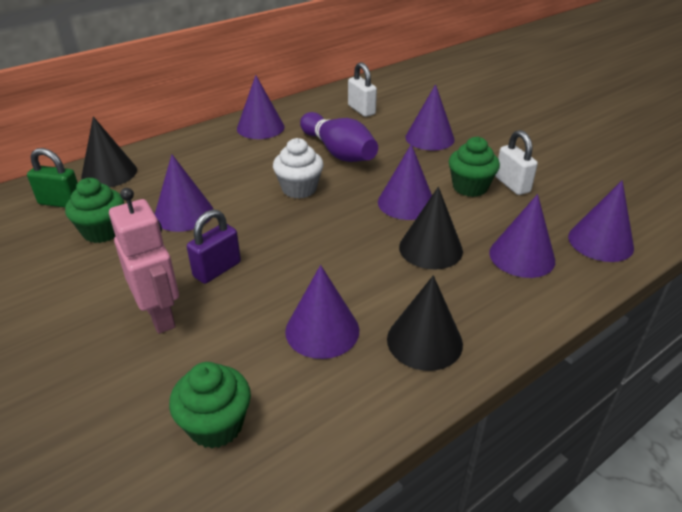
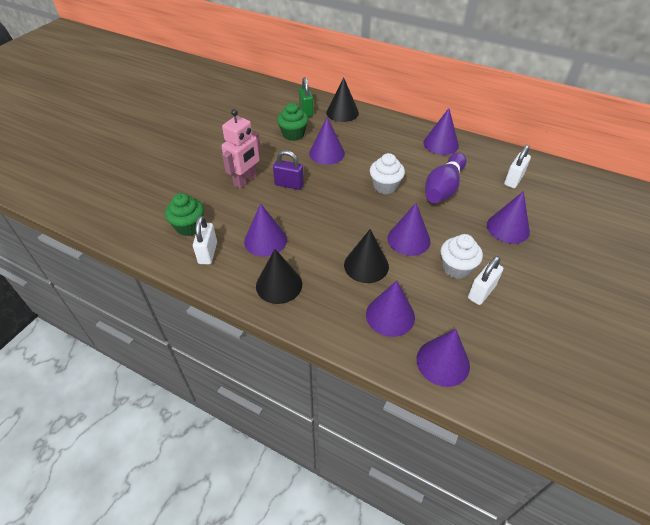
camera: 65 degrees right, 10 degrees up
(304, 412) = (208, 253): none -> white padlock
(470, 187) = (456, 268): green cupcake -> white cupcake

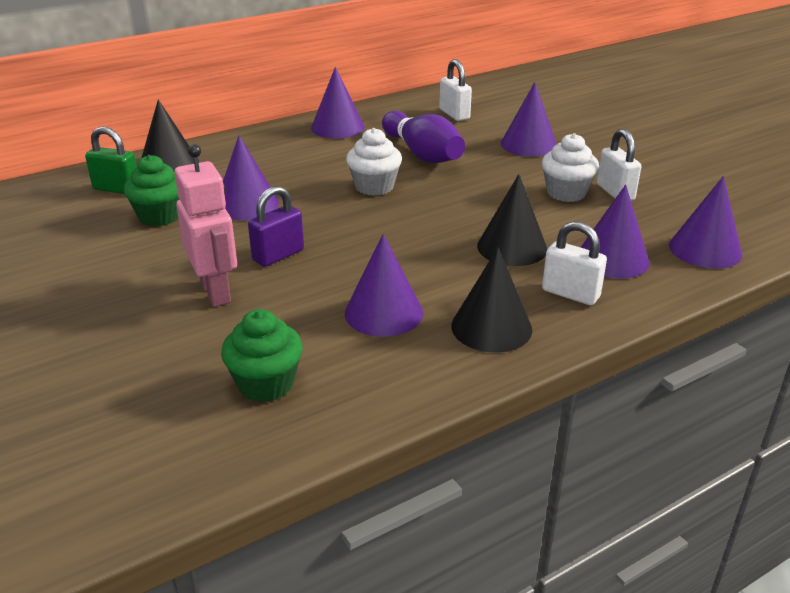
camera: 60 degrees left, 15 degrees down
(208, 253) = (356, 379): white padlock -> white padlock (570, 294)
(408, 239) = (491, 204): purple cone -> none

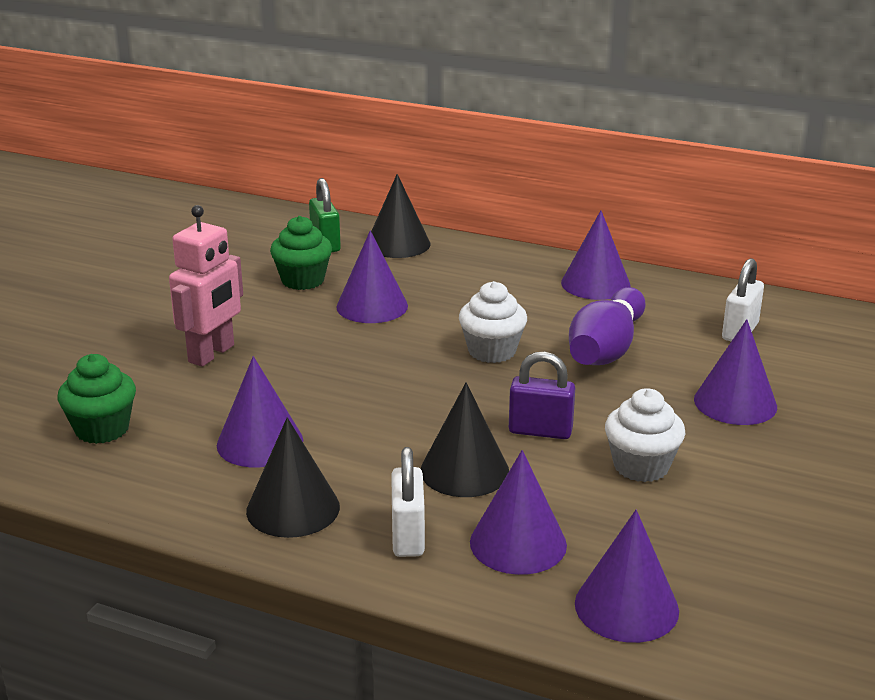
camera: 55 degrees right, 5 degrees down
(278, 255) = (300, 356): purple padlock -> purple padlock (540, 431)
(615, 192) = (692, 499): white padlock -> none

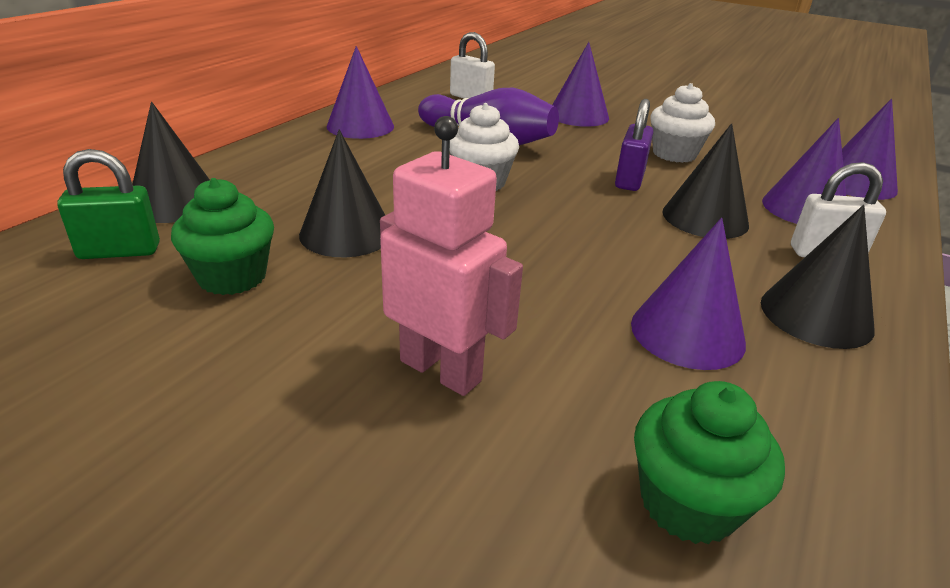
camera: 85 degrees left, 5 degrees up
(372, 306) = (346, 233): purple cone -> black cone

